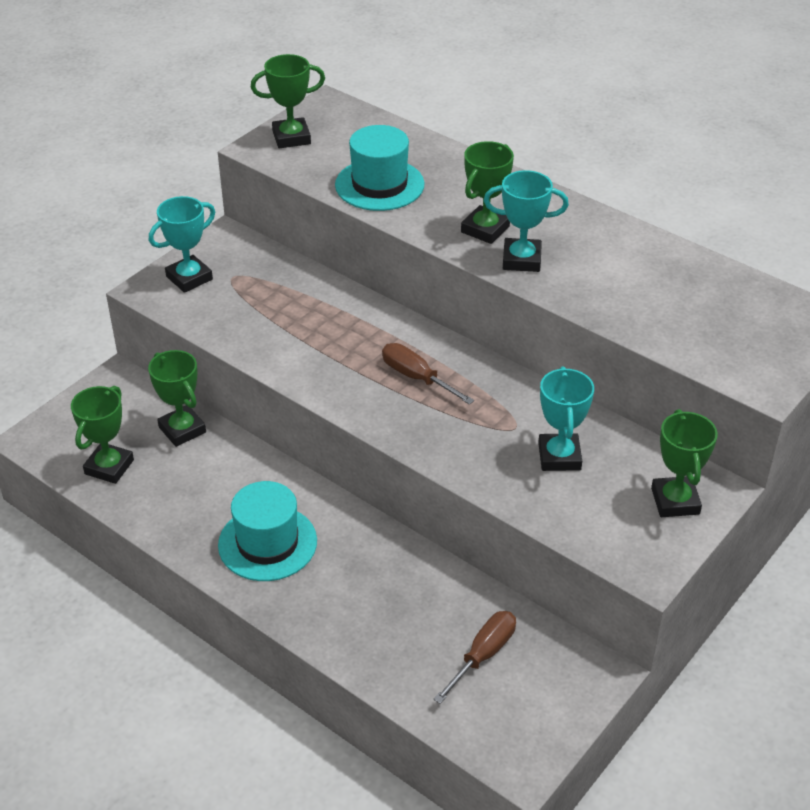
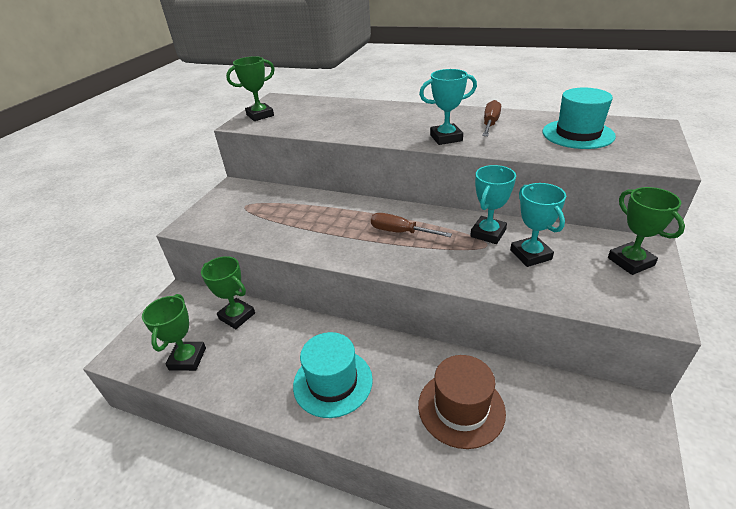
camera: 15 degrees left, 5 degrees down
(189, 278) = (215, 213): turquoise trophy -> turquoise trophy (488, 233)
(379, 185) = (329, 124): turquoise hat -> turquoise hat (578, 134)
(398, 612) = (461, 408): none -> brown hat
(483, 655) = (546, 424): brown screwdriver -> brown screwdriver (490, 124)
(485, 229) = (411, 129): green trophy -> none

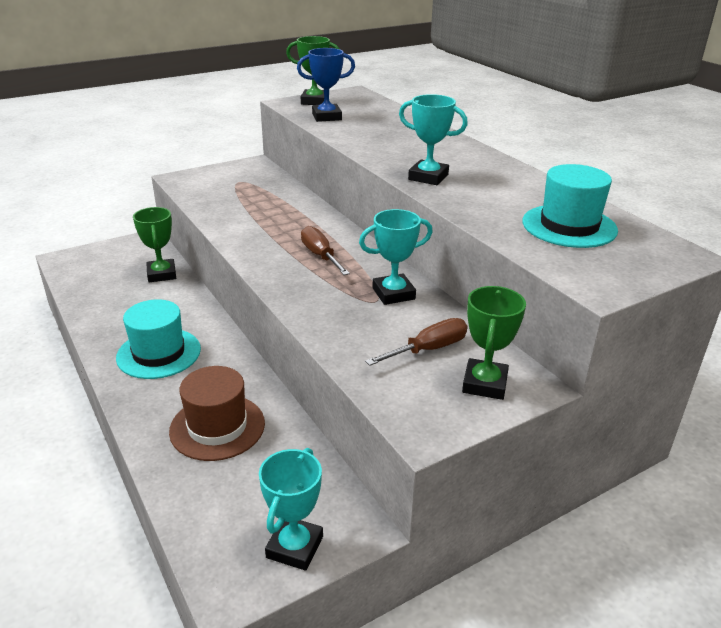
camera: 35 degrees right, 5 degrees down
(187, 359) = (95, 283): green trophy -> none
(293, 123) = (326, 117): none -> blue trophy
(490, 124) = (499, 182): brown screwdriver -> brown screwdriver (428, 349)
(530, 255) = (398, 328): turquoise trophy -> turquoise trophy (295, 547)

